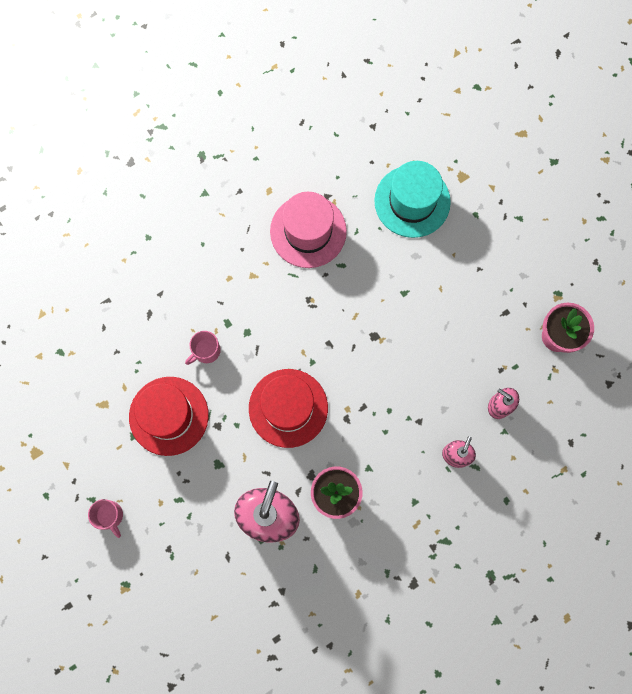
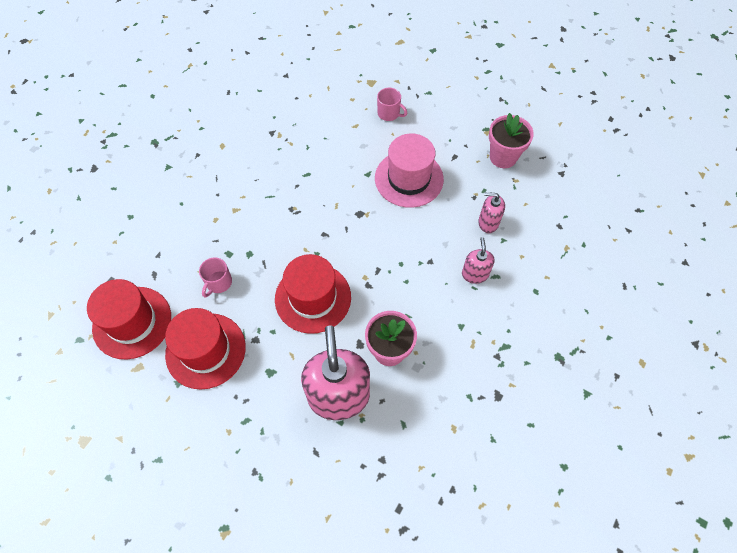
camera: 25 degrees left, 15 degrees down
(110, 516) = (182, 467): pink mug -> pink mug (389, 113)
(112, 356) = (132, 322): none -> red hat
(308, 231) = (267, 161): pink hat -> pink hat (409, 178)
(412, 201) = (341, 111): turquoise hat -> none

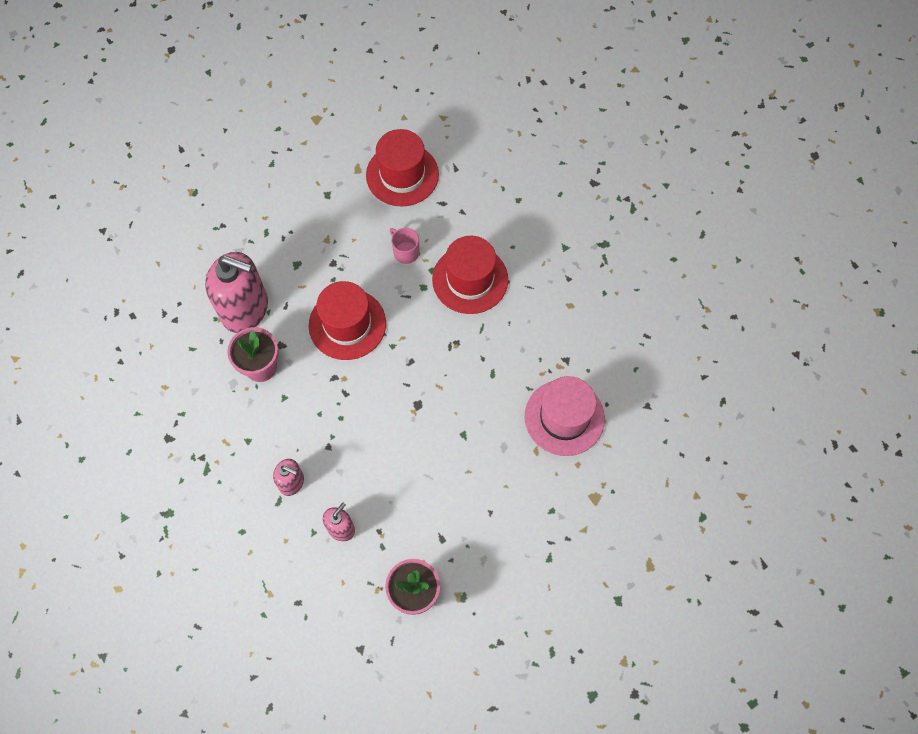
camera: 115 degrees right, 5 degrees up
(205, 350) = (344, 222): red hat -> red hat (470, 279)
(389, 113) = (537, 496): pink mug -> none
(409, 178) = (436, 474): pink hat -> pink hat (564, 417)

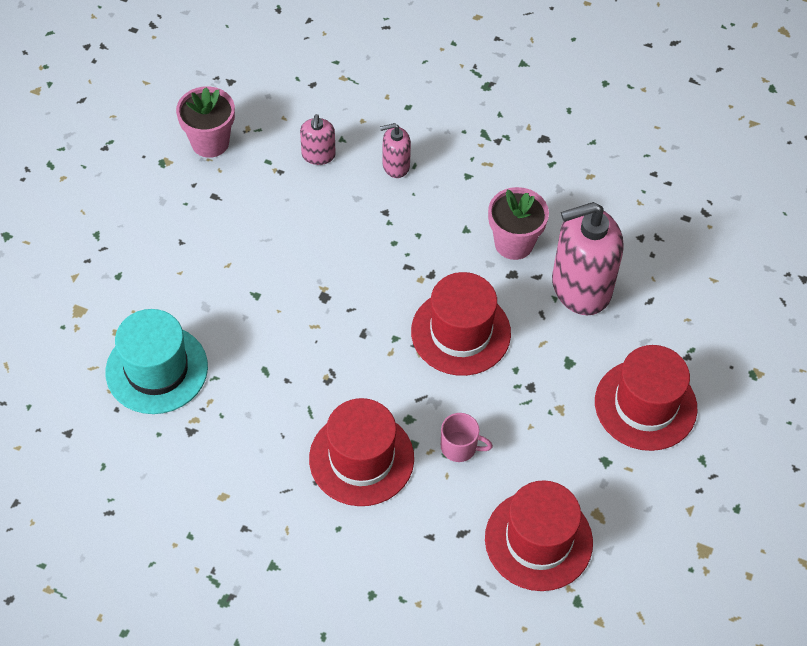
camera: 145 degrees right, 10 degrees down
(274, 212) = (645, 405): none -> red hat
(564, 417) = (157, 369): pink hat -> turquoise hat

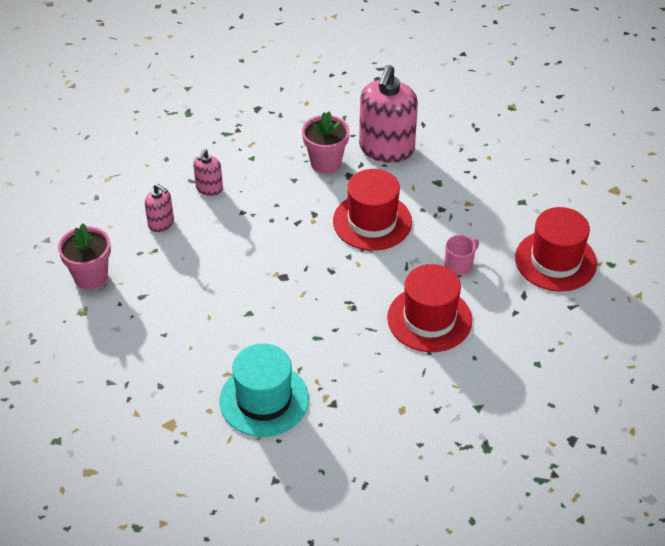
camera: 55 degrees left, 10 degrees down
(645, 405) = (496, 164): red hat -> none

